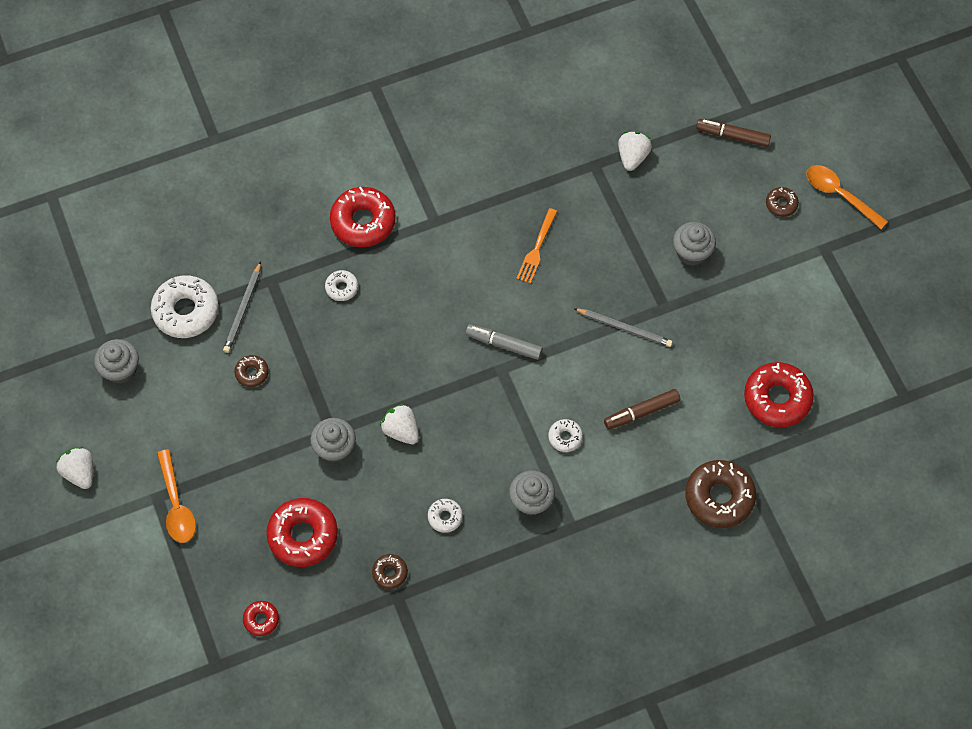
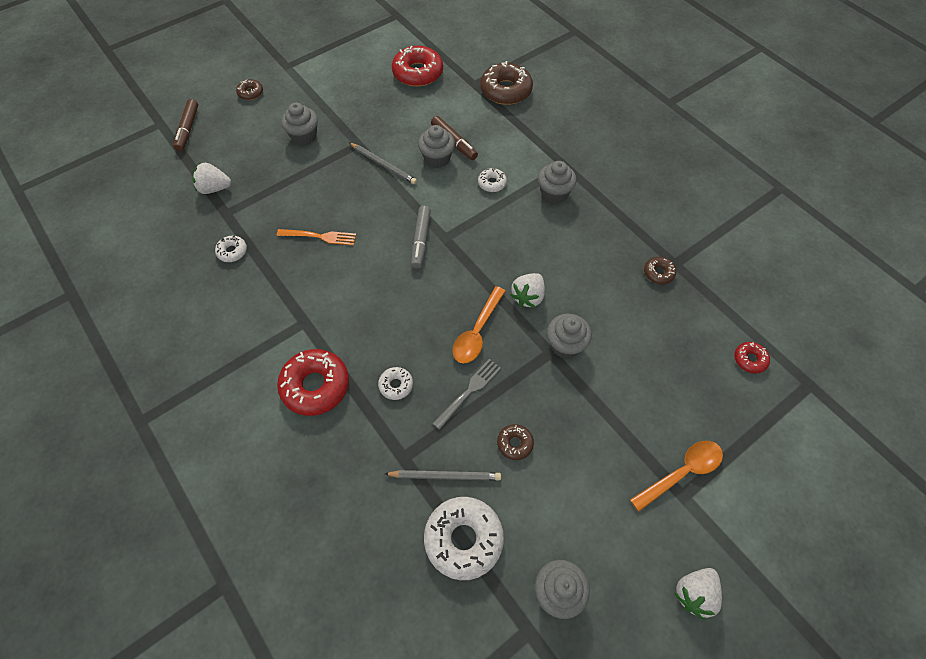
camera: 105 degrees left, 5 degrees down
(303, 535) = (658, 348): red donut -> none
(315, 348) = (469, 391): none -> grey fork
(445, 517) = (593, 246): white donut -> white donut (232, 251)
(619, 387) = (437, 158): none -> grey cupcake
(624, 328) = (383, 165): grey pencil -> grey pencil turned 120 degrees clockwise
(839, 195) = (238, 64): orange spoon -> orange spoon (477, 332)

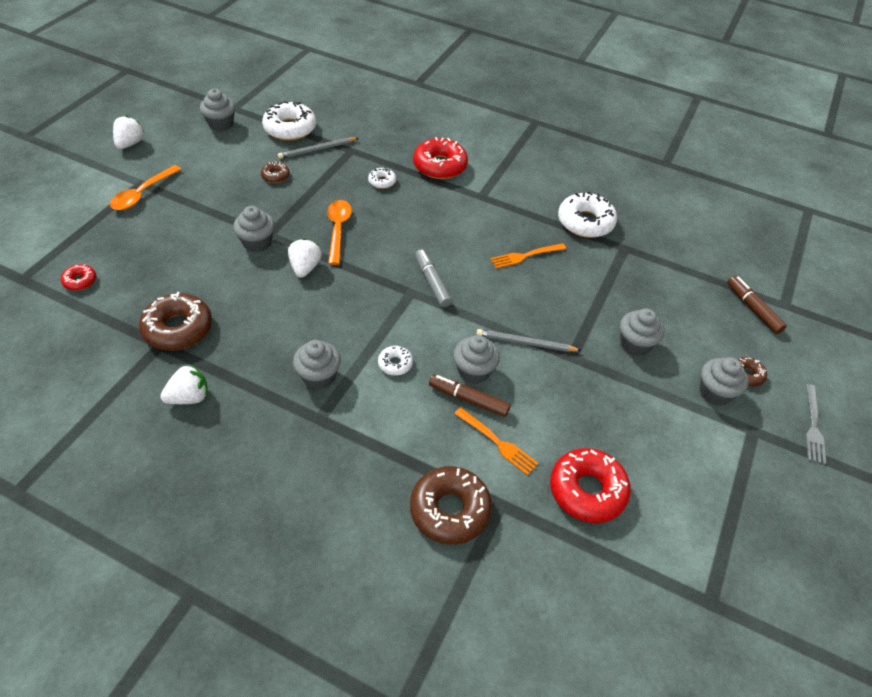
camera: 150 degrees right, 10 degrees down
(214, 188) = (658, 264): white strawberry -> white strawberry (189, 397)
(232, 251) = (585, 222): white donut -> white donut, size x2.01
(285, 91) = (715, 392): none -> grey cupcake
(453, 112) = (497, 442): none -> orange fork
(469, 391) = (324, 193): grey fork -> grey fork (813, 426)
(658, 273) = (178, 328): brown donut -> brown donut, size x2.01

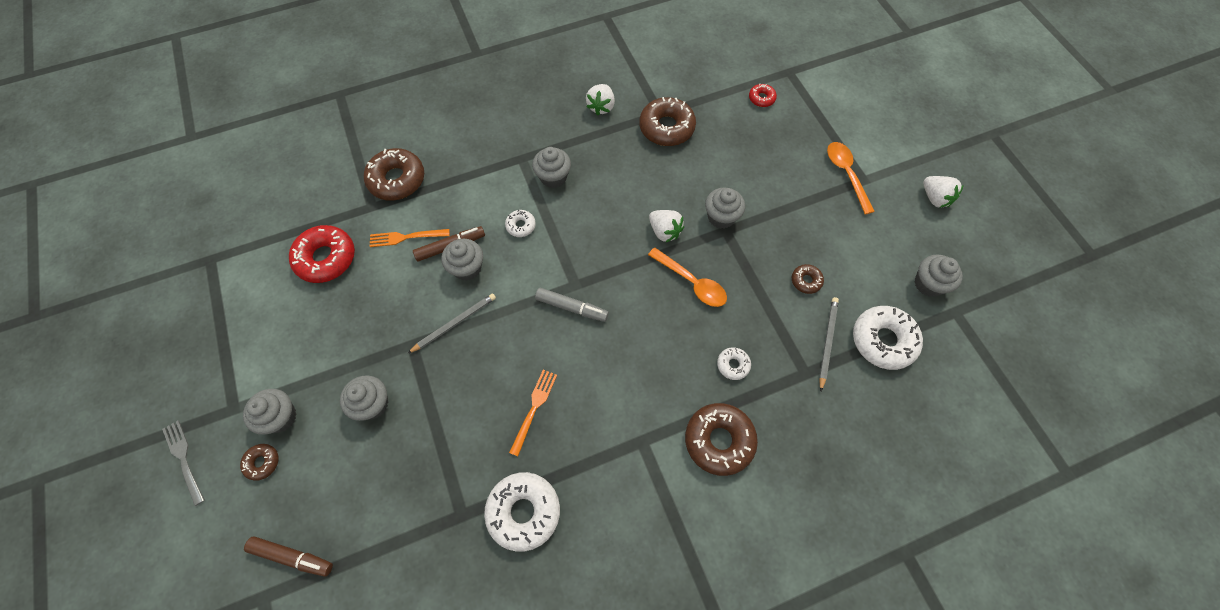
camera: 135 degrees right, 15 degrees up
(440, 166) = (719, 440): red donut -> brown donut

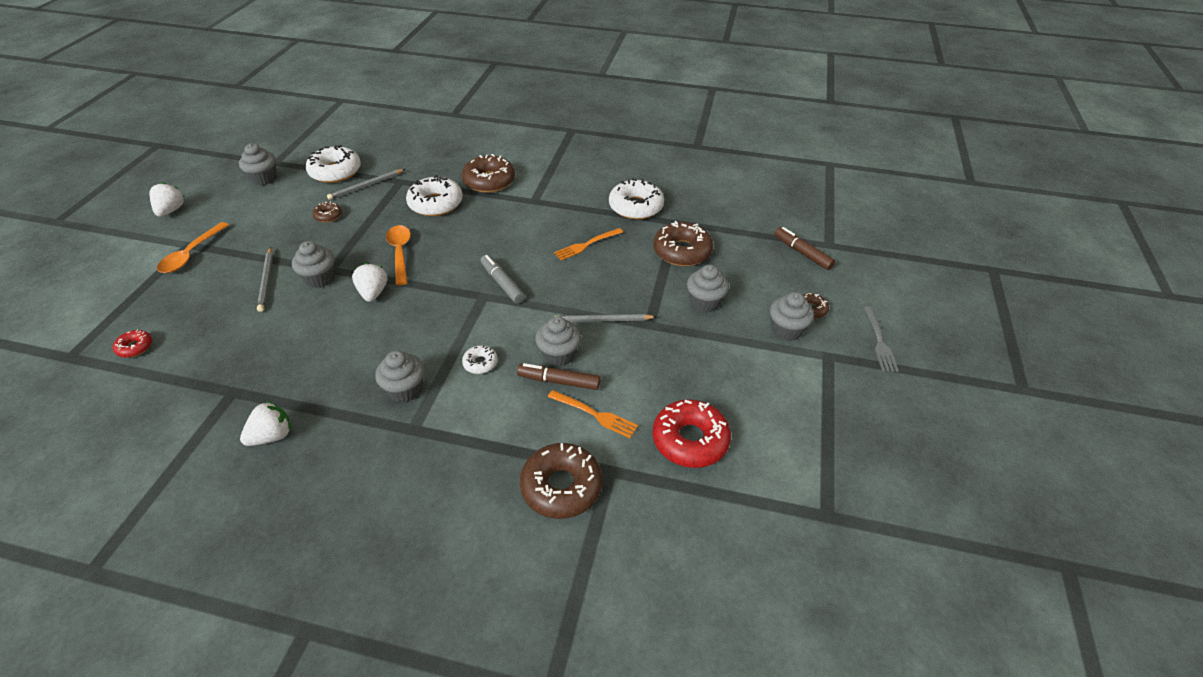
camera: 145 degrees left, 20 degrees down
(666, 128) = (249, 373): brown donut -> brown donut (682, 251)
(733, 365) = (435, 203): white donut -> white donut, size x2.01
(756, 190) = (266, 281): none -> grey pencil

